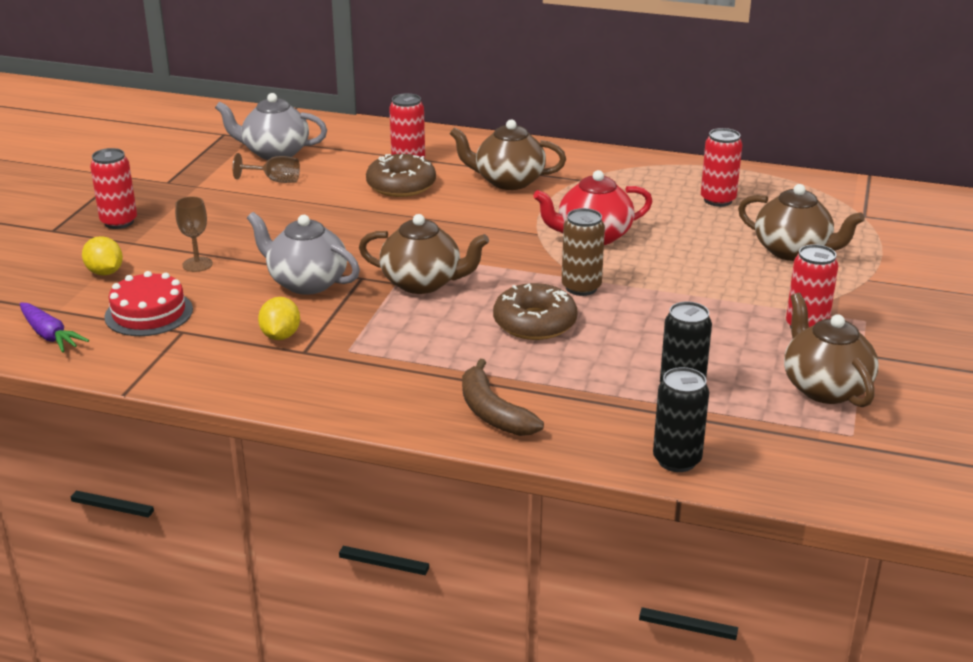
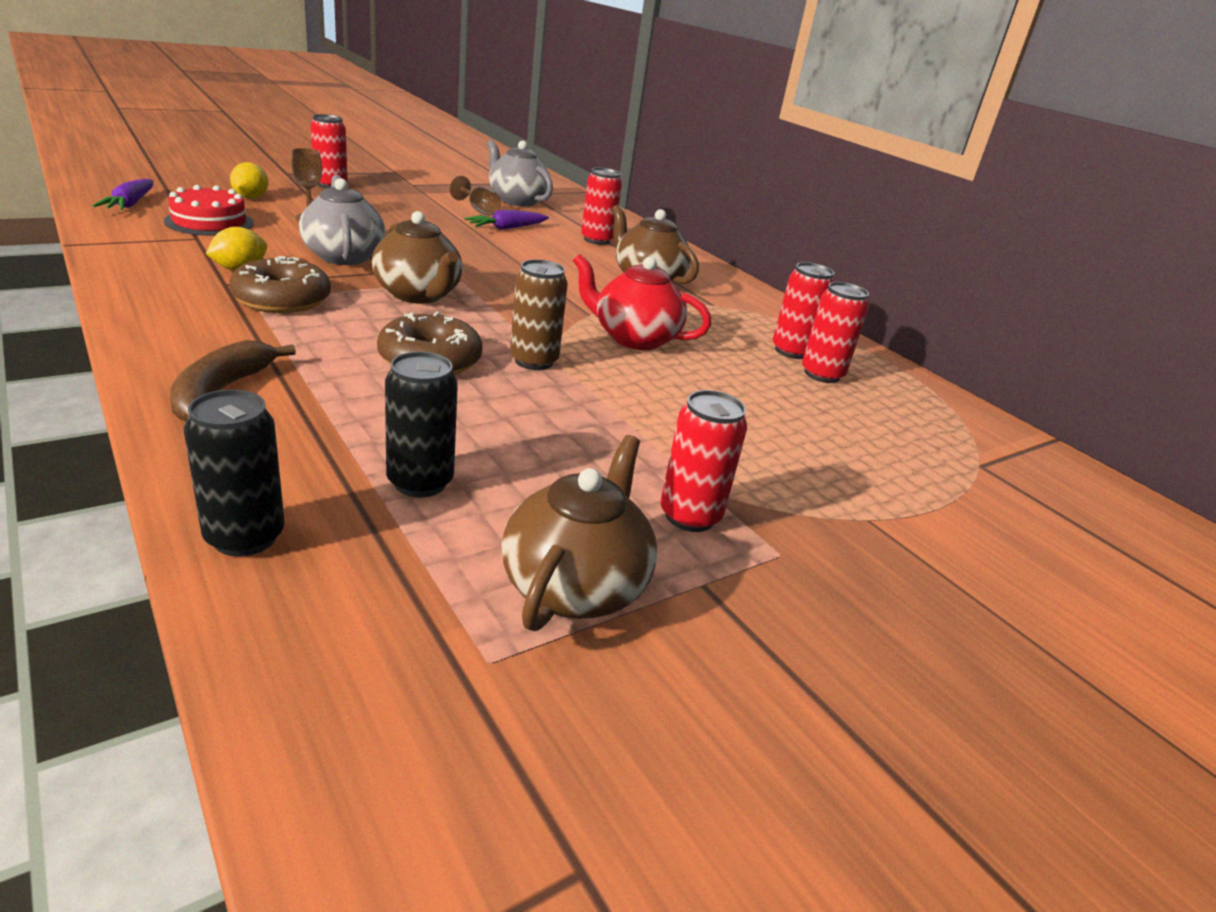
camera: 35 degrees right, 0 degrees up
(334, 187) = (507, 228): none -> purple carrot
(401, 185) = (557, 247): brown donut -> brown donut (282, 299)
(678, 192) = (791, 351): none -> red can
(793, 251) = (823, 448): brown teapot -> none

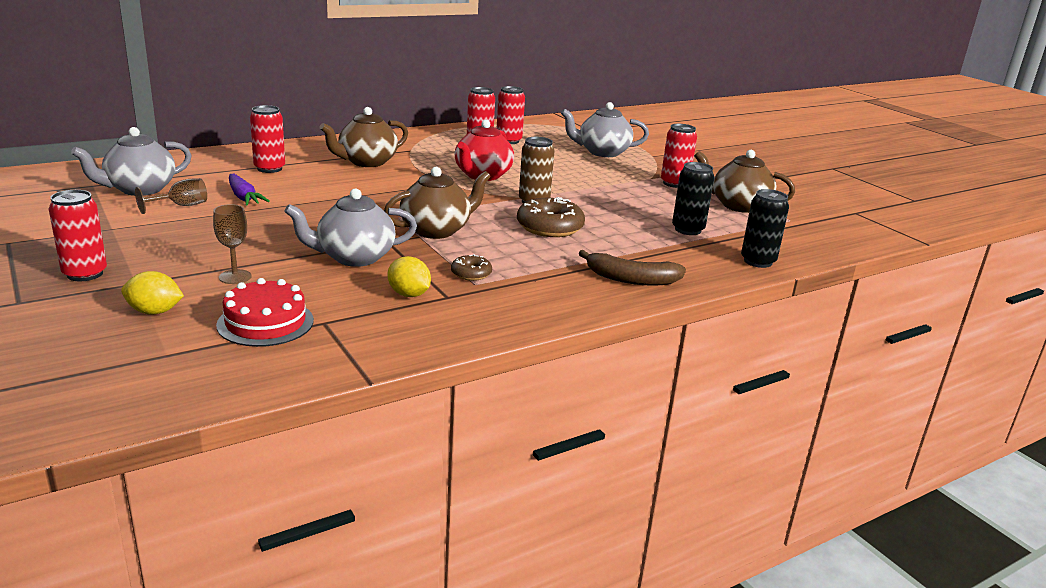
camera: 85 degrees left, 5 degrees down
(130, 204) = (202, 375): purple carrot -> none
(282, 299) = (471, 274): brown donut -> brown donut, size x0.53
(837, 457) = (602, 152): none -> grey teapot

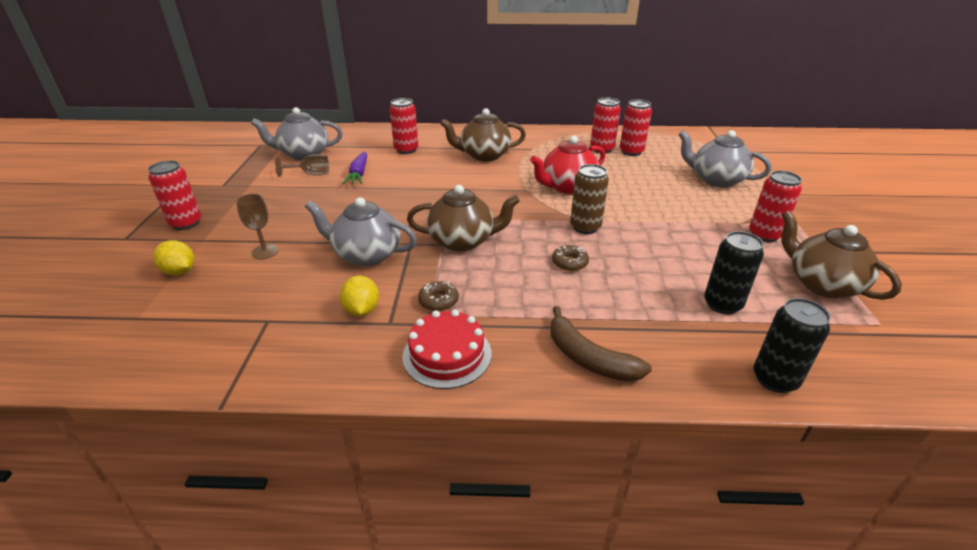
camera: 35 degrees right, 10 degrees up
(265, 322) = (230, 306): red cake -> red cake (447, 354)
(550, 227) = (569, 263): brown donut -> brown donut, size x0.53

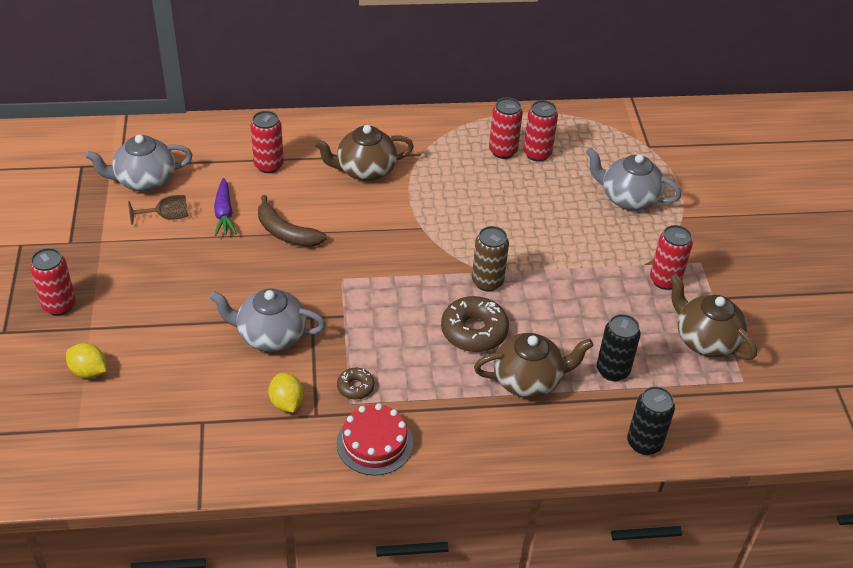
camera: 10 degrees left, 10 degrees up
(265, 252) = (164, 339): brown goblet -> none
(463, 241) = (364, 310): brown teapot -> brown teapot (528, 380)
(567, 187) = (465, 220): red teapot -> none
(569, 263) = (474, 331): brown donut -> brown donut, size x1.89
(588, 358) = (495, 436): brown banana -> brown banana (286, 233)

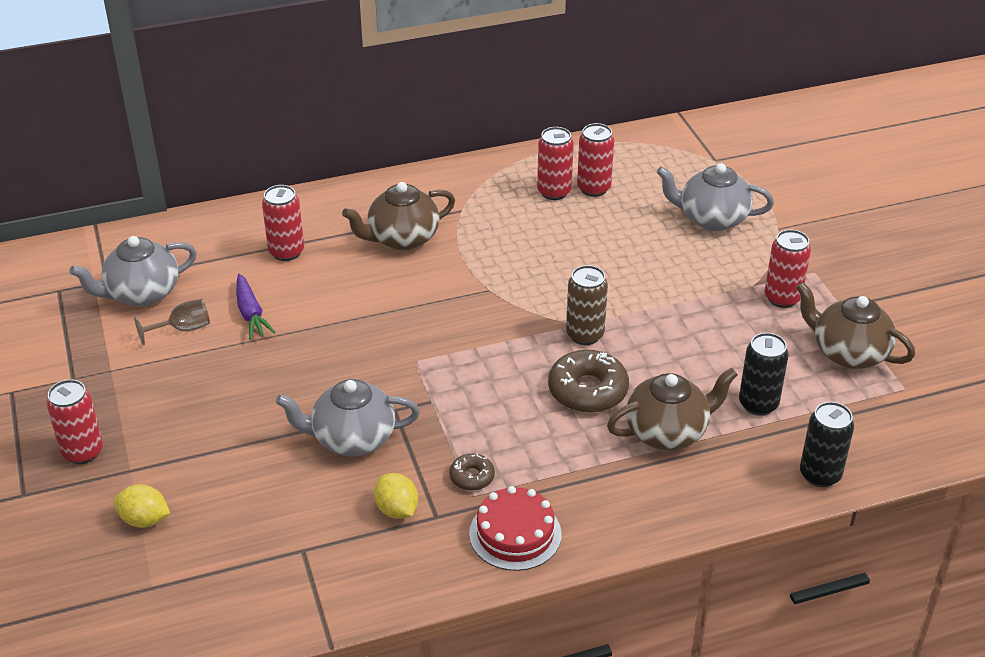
camera: 10 degrees left, 5 degrees down
(286, 233) = (332, 322): brown banana -> none

